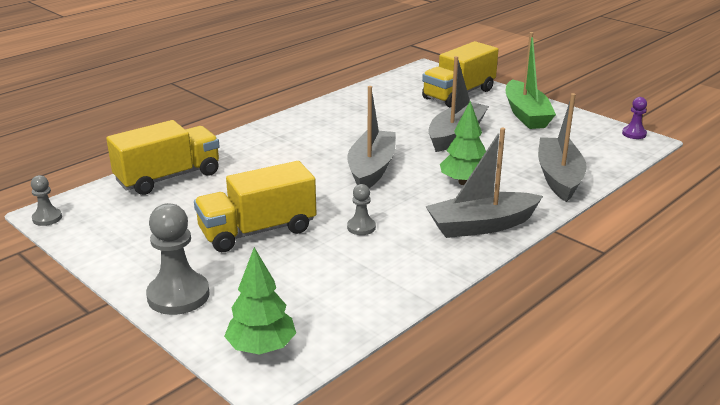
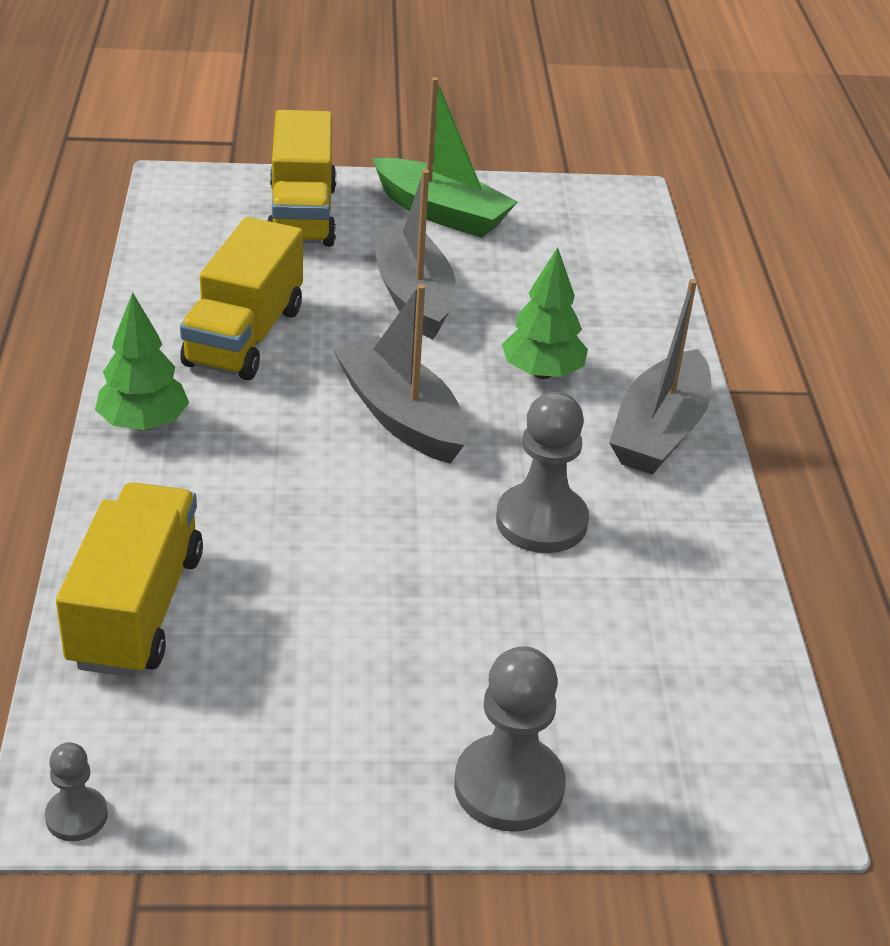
camera: 50 degrees left, 10 degrees up
(257, 231) = (430, 615): yellow truck -> yellow truck (244, 336)
(262, 348) = (721, 776): green tree -> green tree (144, 424)
(361, 227) = (541, 521): grey pawn -> grey pawn, size x1.88
(559, 177) = (627, 305): grey boat -> none
(634, 134) = (603, 188): purple pawn -> none

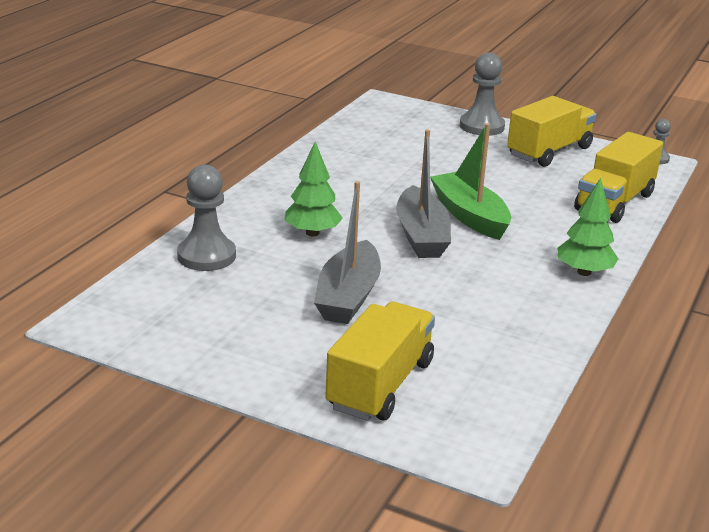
camera: 150 degrees left, 10 degrees down
(244, 336) = (491, 303): yellow truck -> yellow truck (549, 152)
(441, 213) = (258, 352): green boat -> green boat (470, 216)
(541, 521) = (388, 180): grey pawn -> grey pawn (206, 256)
(659, 431) = (280, 193): grey boat -> none

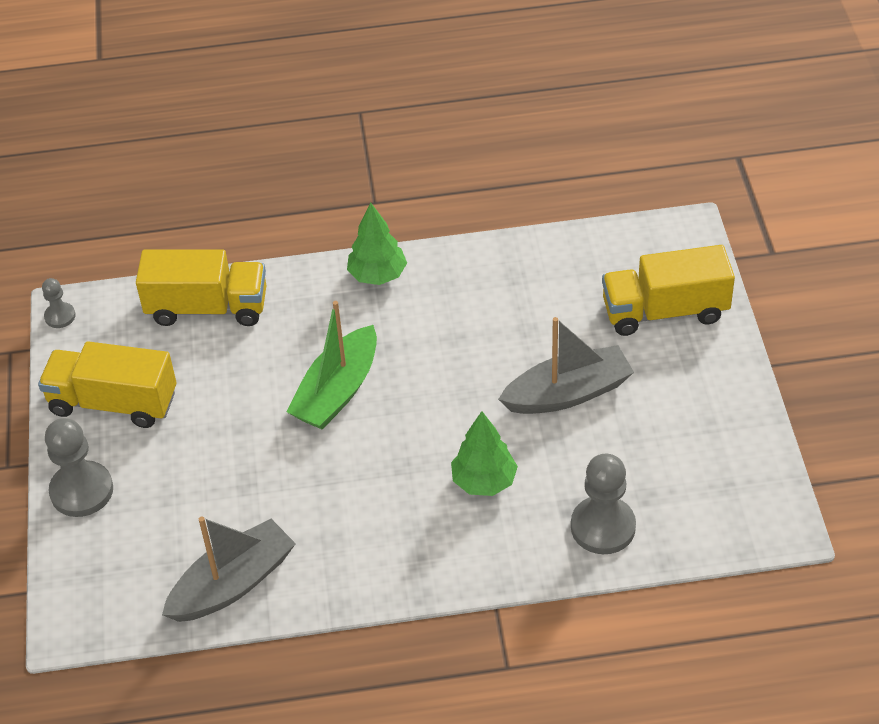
camera: 120 degrees left, 20 degrees up
(421, 236) = (412, 404): grey boat -> grey boat (232, 584)

